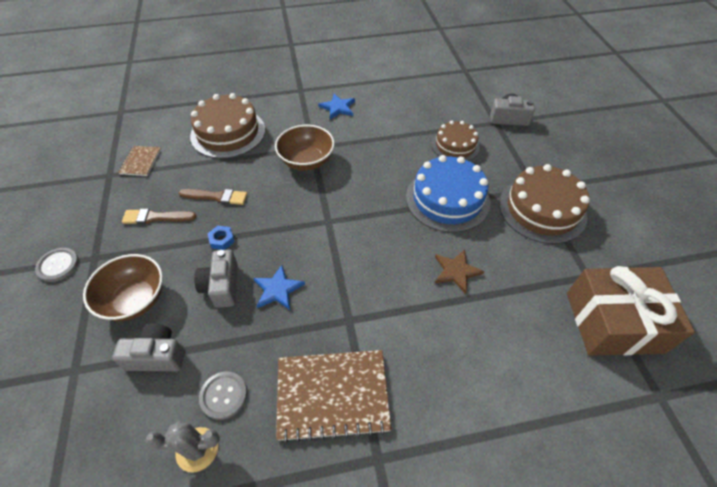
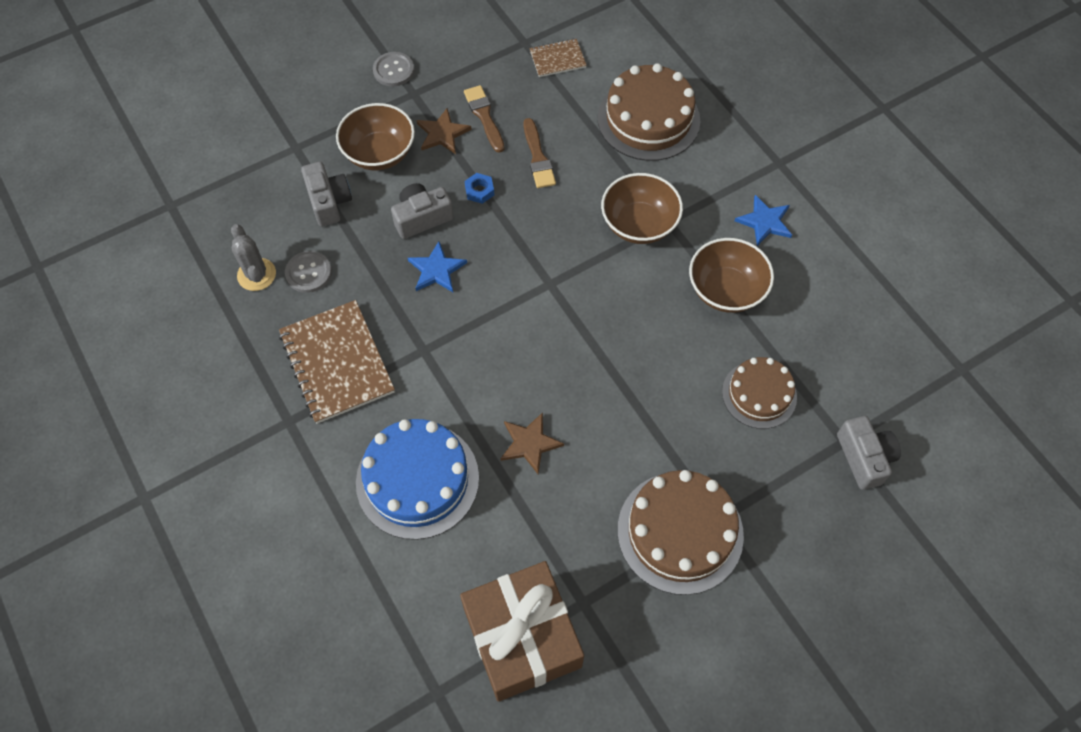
camera: 70 degrees right, 10 degrees up
(150, 249) = (442, 133): none -> brown star
(377, 137) = (726, 290): none -> brown bowl
(447, 199) = (645, 407): blue cake -> blue cake (417, 480)

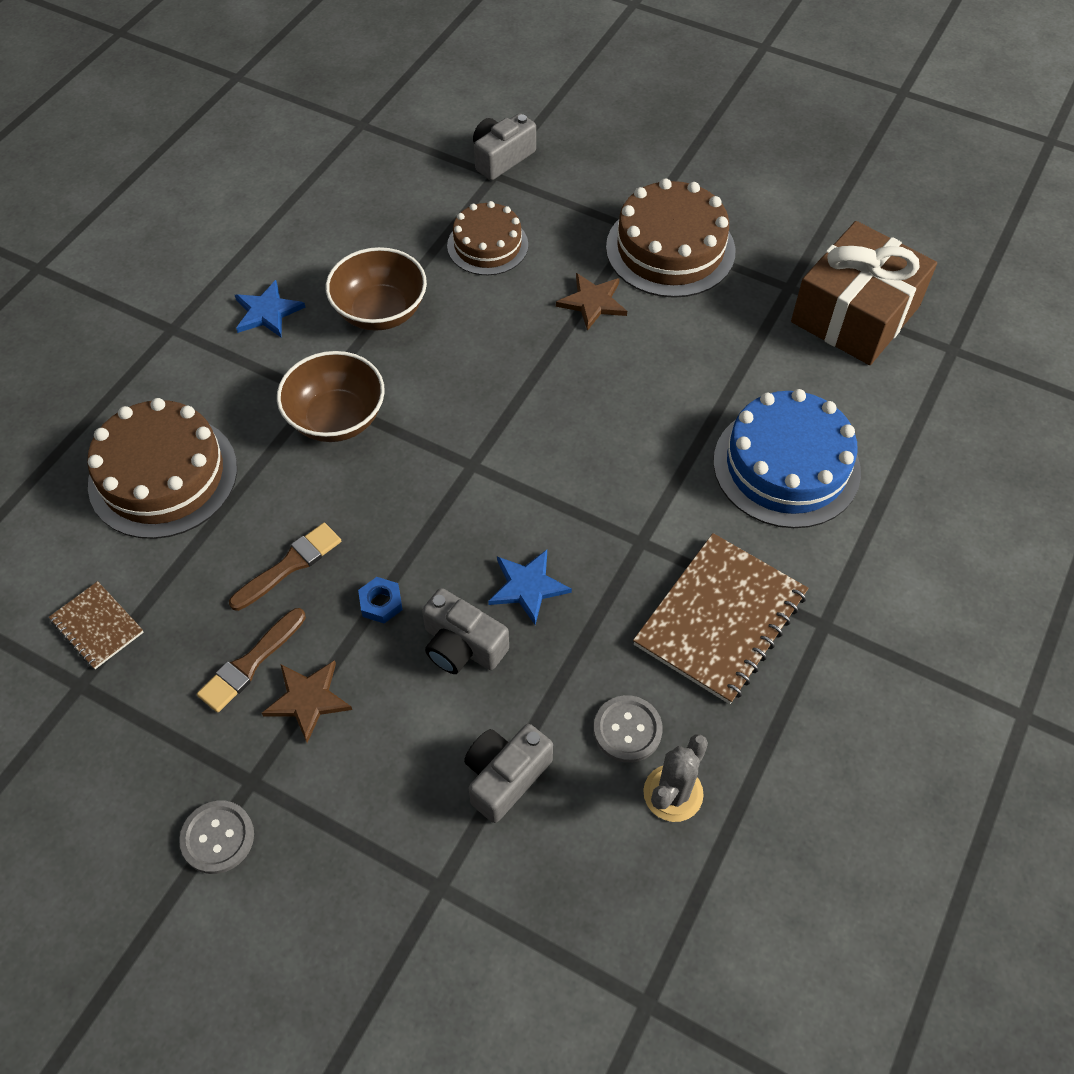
camera: 120 degrees left, 5 degrees down
(379, 153) = (386, 761): brown bowl -> none
(529, 443) = (674, 393): brown star -> brown star (593, 302)

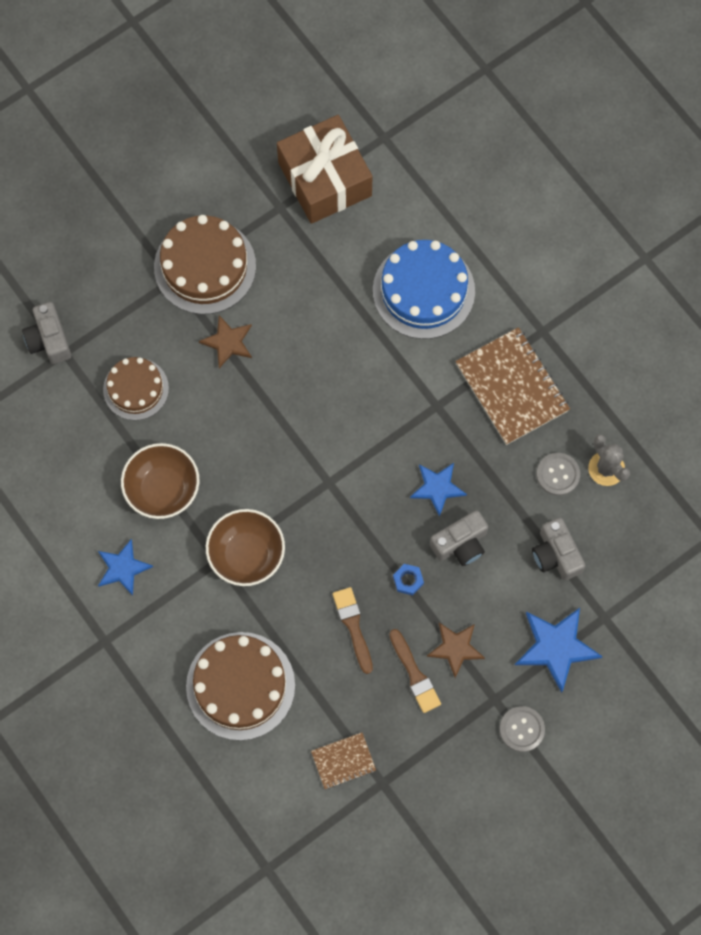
camera: 65 degrees left, 15 degrees up
(363, 835) = (556, 647): none -> blue star

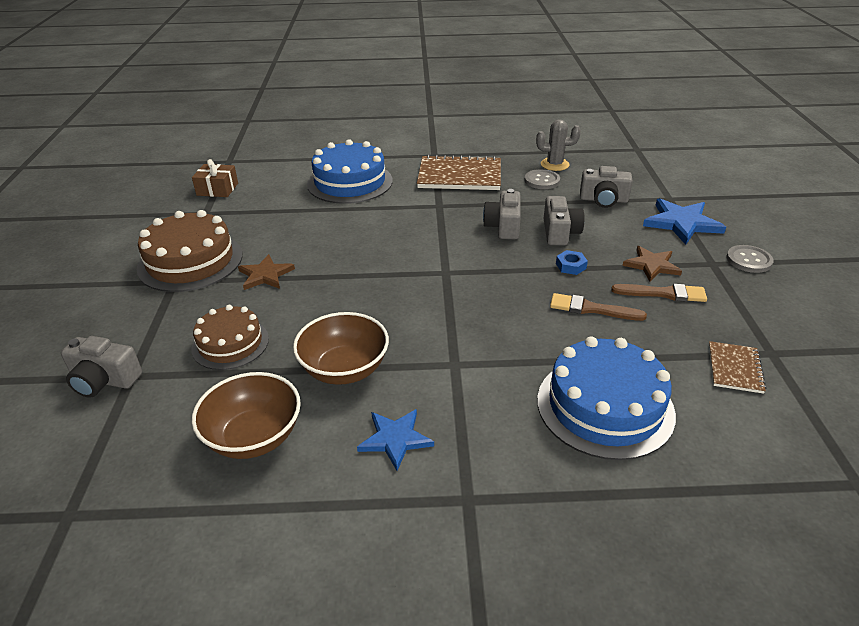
camera: 55 degrees left, 35 degrees down
(240, 686) = (605, 406): brown cake -> blue cake
(246, 554) = (466, 343): brown bowl -> brown bowl (254, 437)
(324, 179) = (217, 189): brown gift -> brown gift, size x0.51
(437, 488) = (503, 226): blue star -> grey camera

